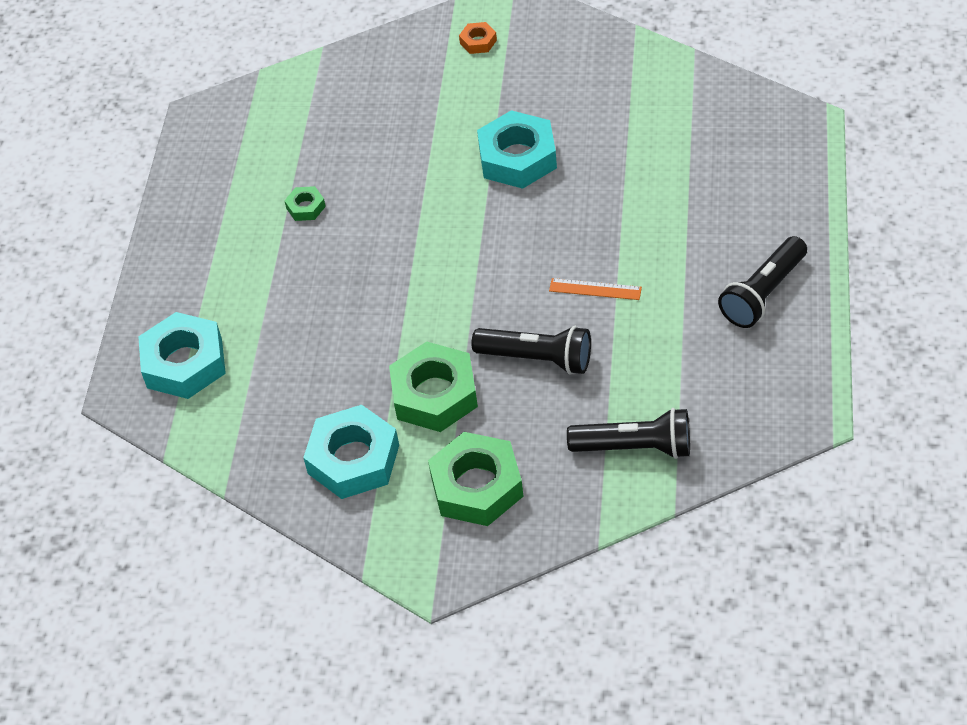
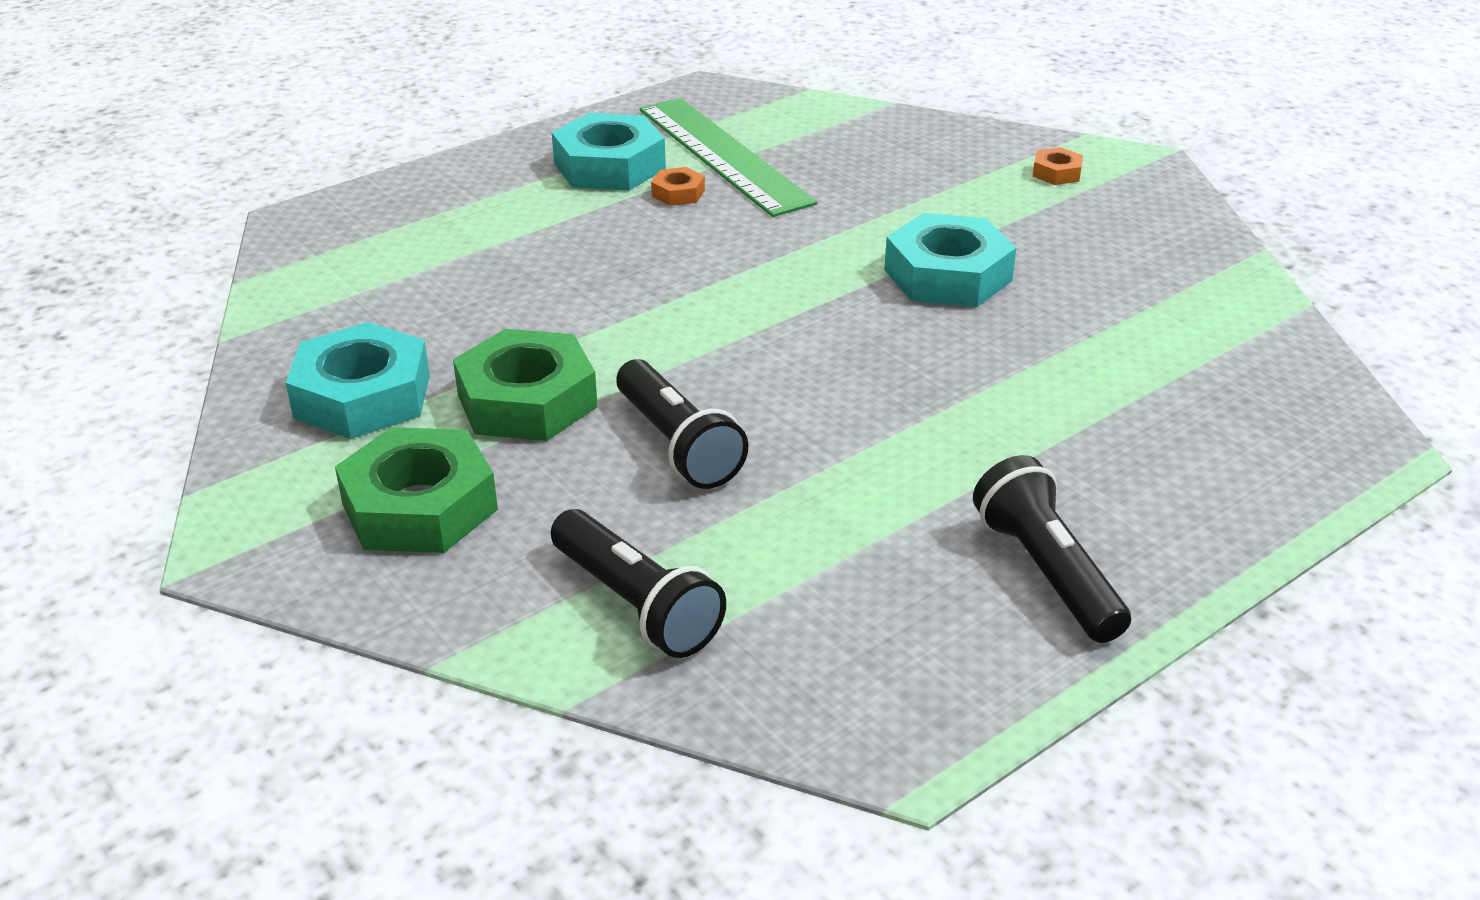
camera: 40 degrees right, 15 degrees down
(184, 363) = (378, 231): turquoise nut -> turquoise nut (609, 166)
(288, 160) = (723, 155): none -> green ruler
(305, 207) = (678, 193): green nut -> orange nut
(595, 289) = (845, 429): orange ruler -> none
(763, 293) = (1047, 572): black flashlight -> black flashlight turned 75 degrees clockwise

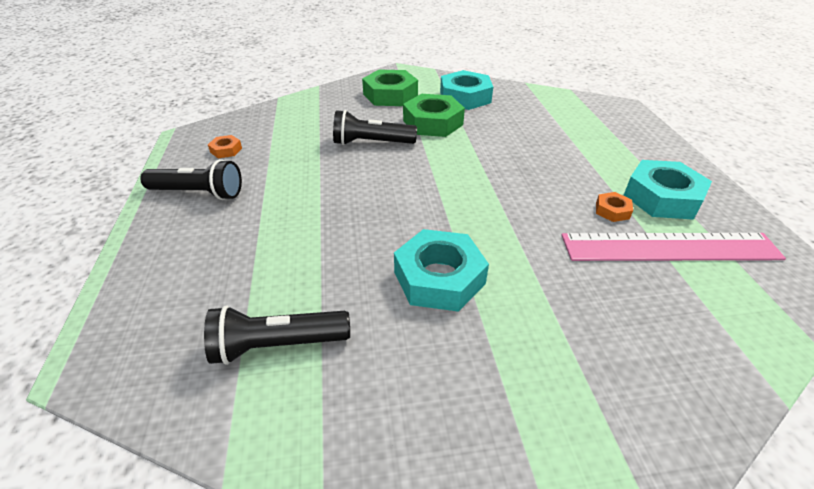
camera: 120 degrees right, 5 degrees up
(636, 605) = (301, 114): black flashlight -> black flashlight (278, 345)
(723, 155) = (669, 247): green ruler -> pink ruler
(1056, 173) = (572, 449): orange nut -> orange nut (226, 150)

